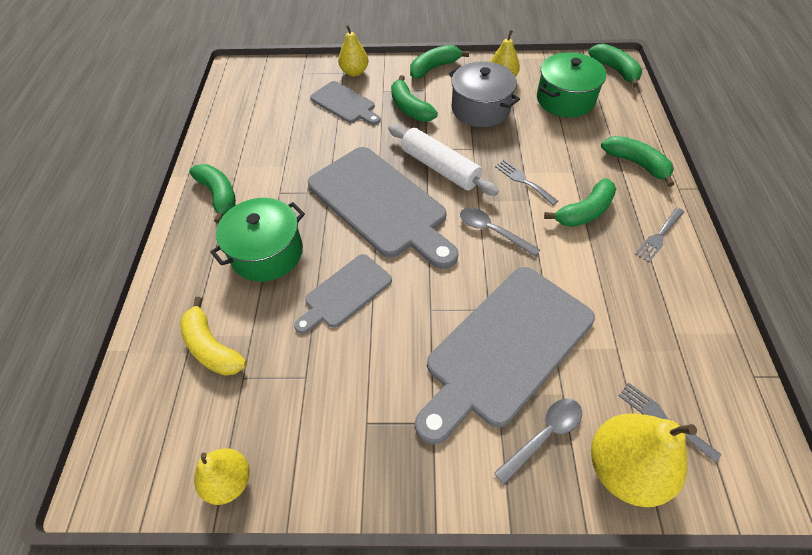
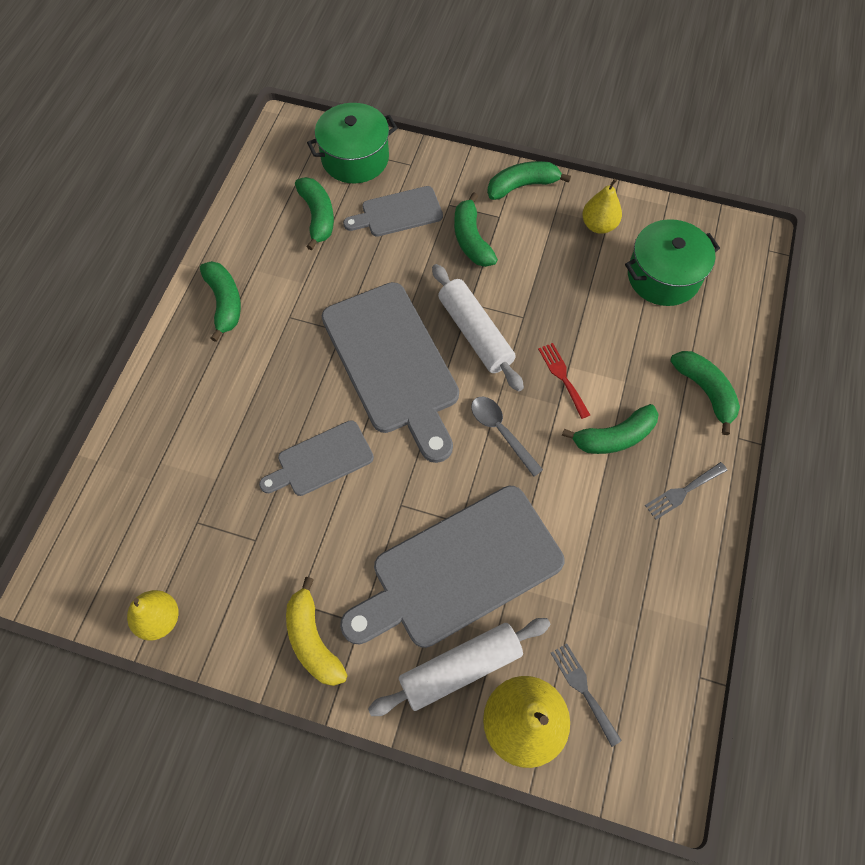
camera: 15 degrees right, 10 degrees up
(212, 347) = (175, 481): yellow banana -> yellow banana (313, 640)
(267, 253) = (256, 389): green pot -> green pot (355, 158)
(345, 104) = (398, 213): grey cutting board -> grey cutting board turned 105 degrees clockwise
(354, 72) = (424, 167): yellow pear -> none
(480, 109) = (554, 263): grey pot -> none
(523, 181) = (562, 377): grey fork -> red fork
(544, 435) = (460, 668): grey spoon -> white rolling pin
(615, 70) = (747, 248): green banana -> green banana (317, 216)

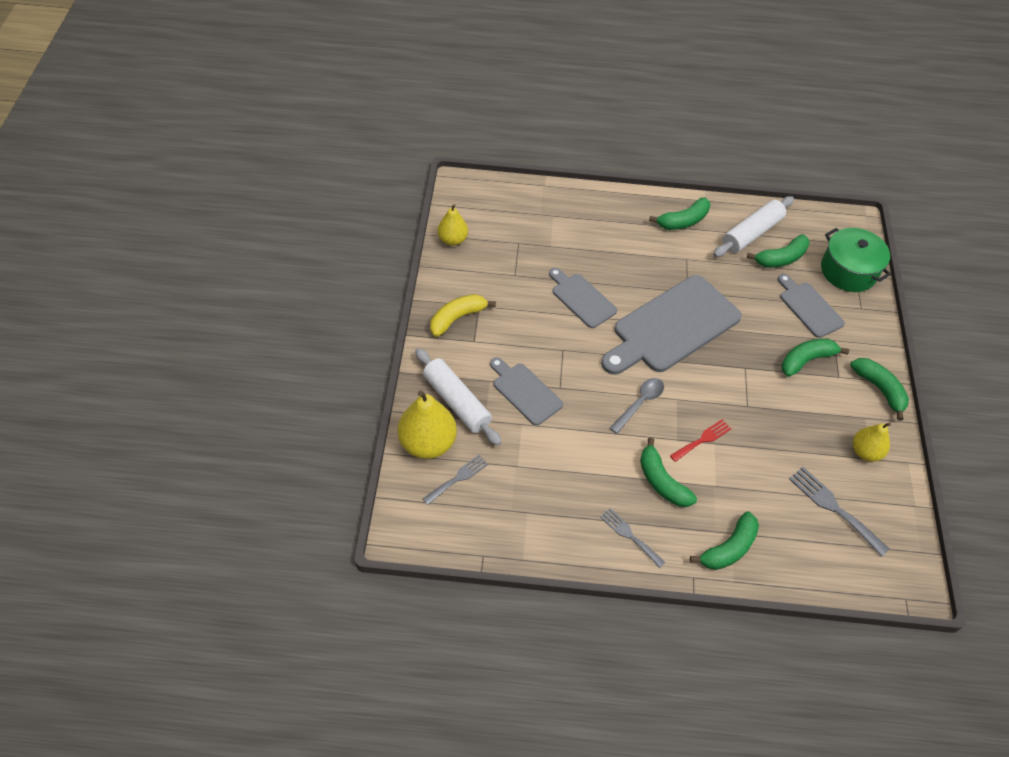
camera: 75 degrees right, 10 degrees down
(459, 569) = (525, 392): grey cutting board -> grey cutting board, size x0.53
(475, 333) = (719, 375): white rolling pin -> white rolling pin (751, 233)
(663, 276) = (834, 508): green pot -> grey fork

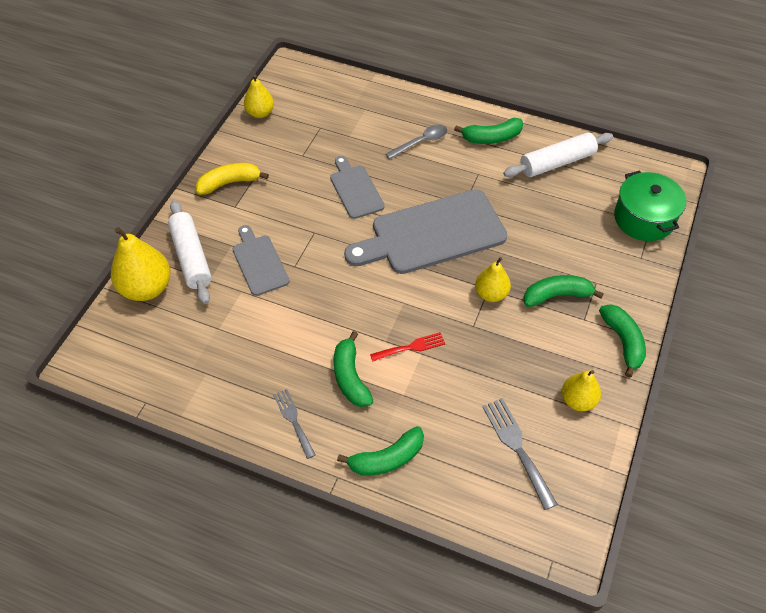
camera: 20 degrees right, 0 degrees up
(458, 478) = (158, 326): grey fork -> none
(640, 403) = (365, 298): grey spoon -> grey spoon (421, 142)
(749, 372) = (491, 294): none -> yellow pear
(781, 258) = (576, 192): green banana -> none
(809, 307) = (584, 245): grey cutting board -> none

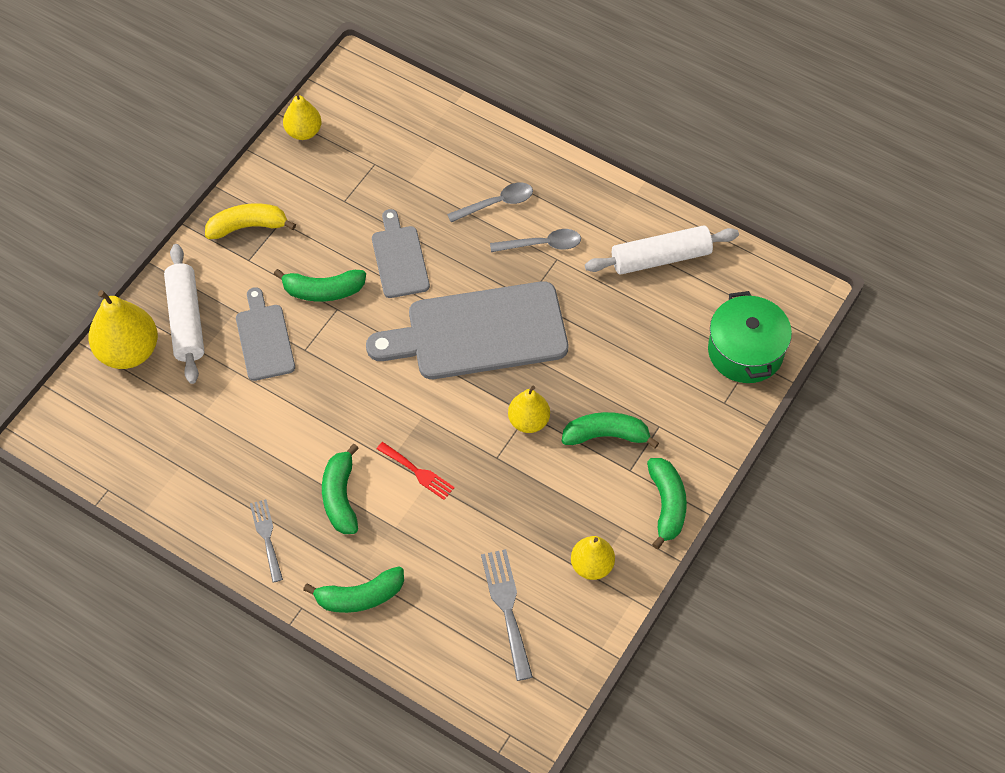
camera: 10 degrees right, 5 degrees up
(411, 347) = (418, 472): red fork -> red fork turned 45 degrees clockwise
(464, 165) = (542, 244): none -> grey spoon
(491, 138) = (588, 210): green banana -> green banana (323, 291)

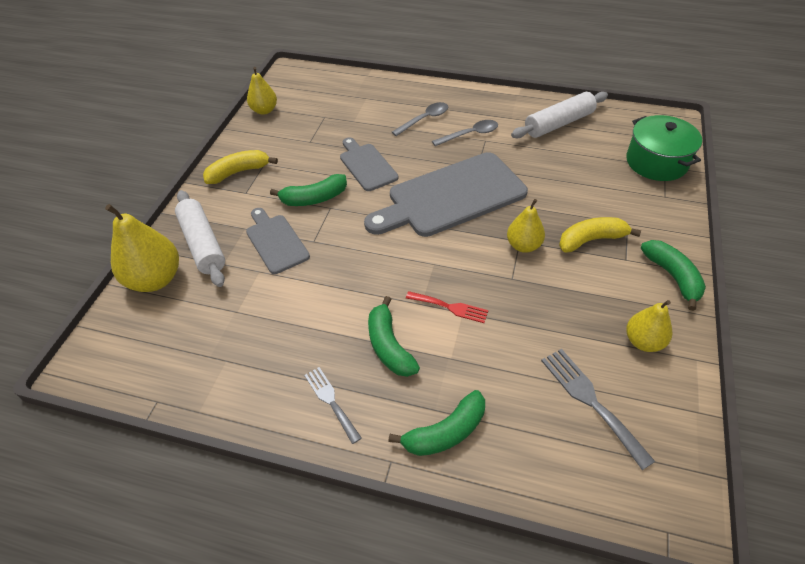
camera: 15 degrees left, 10 degrees down
(606, 435) = (591, 240): green banana -> yellow banana

